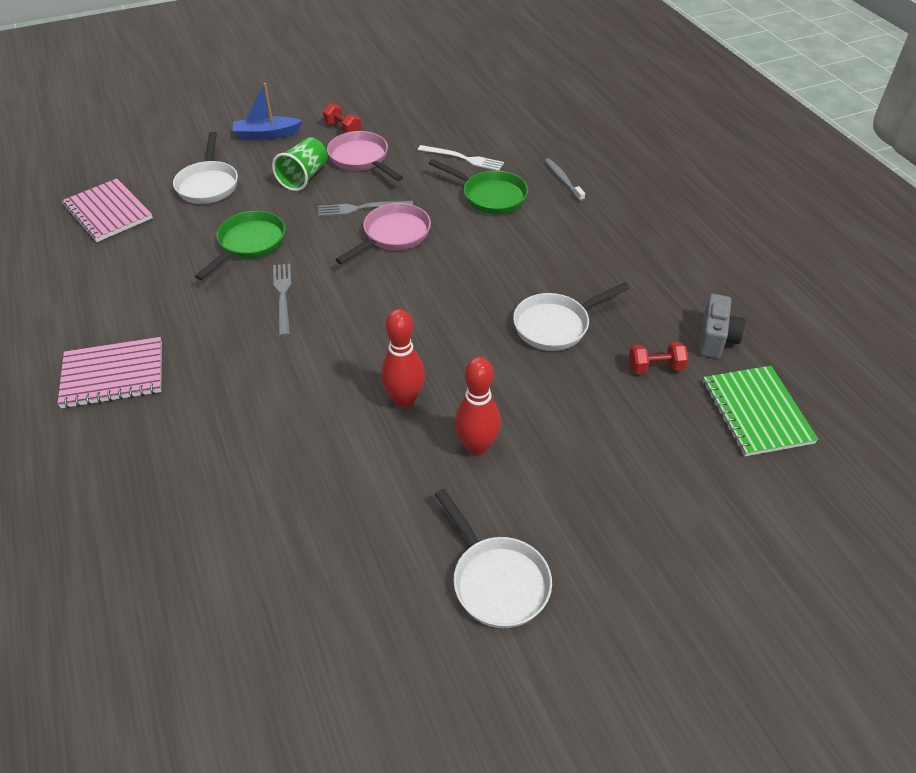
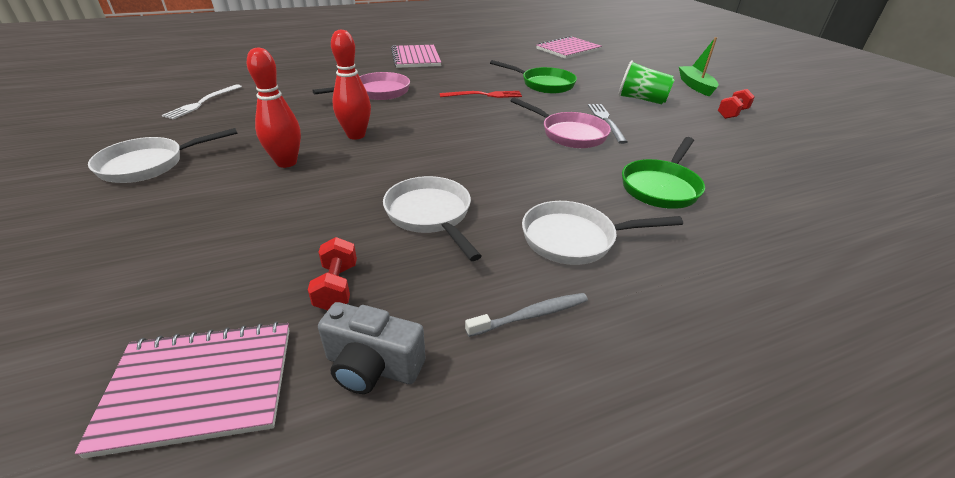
camera: 90 degrees right, 10 degrees down
(208, 184) = (612, 71): white pan -> white pan (575, 239)
(266, 134) = (695, 86): blue boat -> green boat
(283, 296) = (484, 95): grey fork -> red fork
(361, 159) = (686, 121): pink pan -> pink pan (377, 92)
(463, 158) = (729, 173): white fork -> white fork (202, 103)
(563, 180) = (733, 246): grey toothbrush -> grey toothbrush (531, 315)
(756, 412) = (200, 387): green notebook -> pink notebook

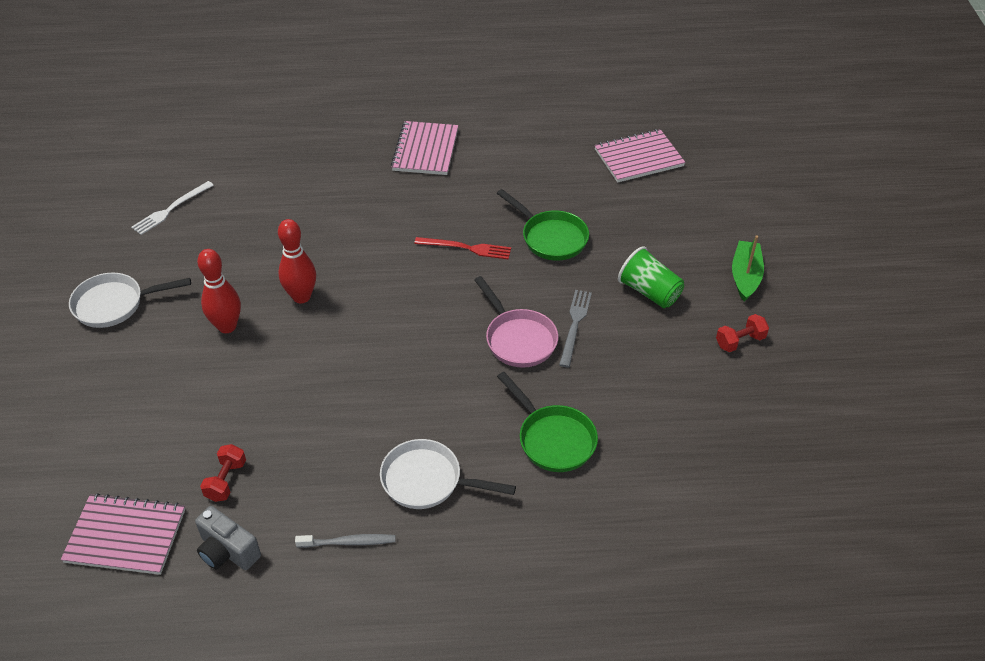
camera: 20 degrees right, 10 degrees up
(377, 92) = (351, 220): pink pan -> none
(431, 215) = (323, 424): white pan -> none
(661, 187) = (553, 439): green pan -> green pan turned 90 degrees counterclockwise

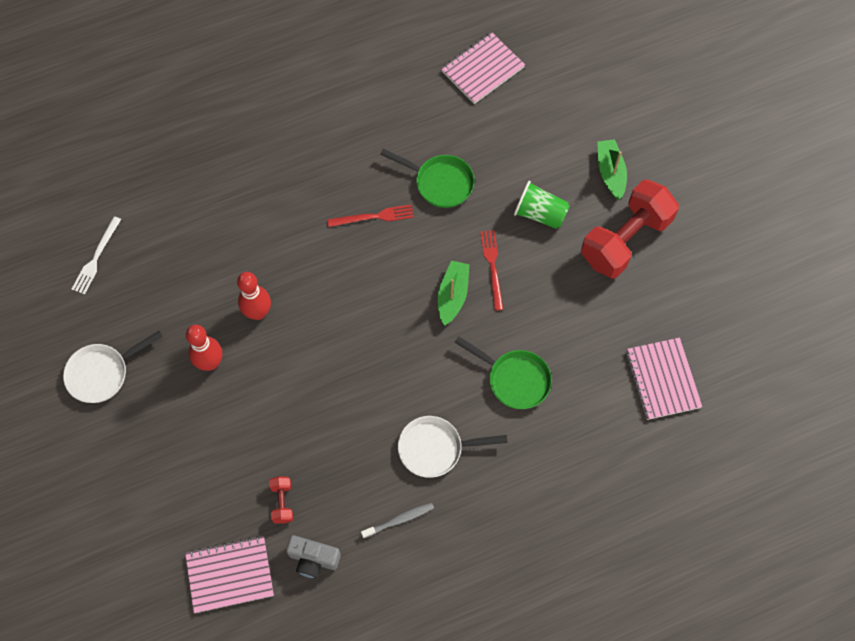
camera: 20 degrees left, 20 degrees up
(425, 150) = (293, 118): pink notebook -> pink notebook (662, 379)
(518, 339) = (452, 295): pink pan -> green boat
(574, 325) = (492, 267): grey fork -> red fork
(740, 341) = (625, 240): red dumbbell -> red dumbbell, size x2.44

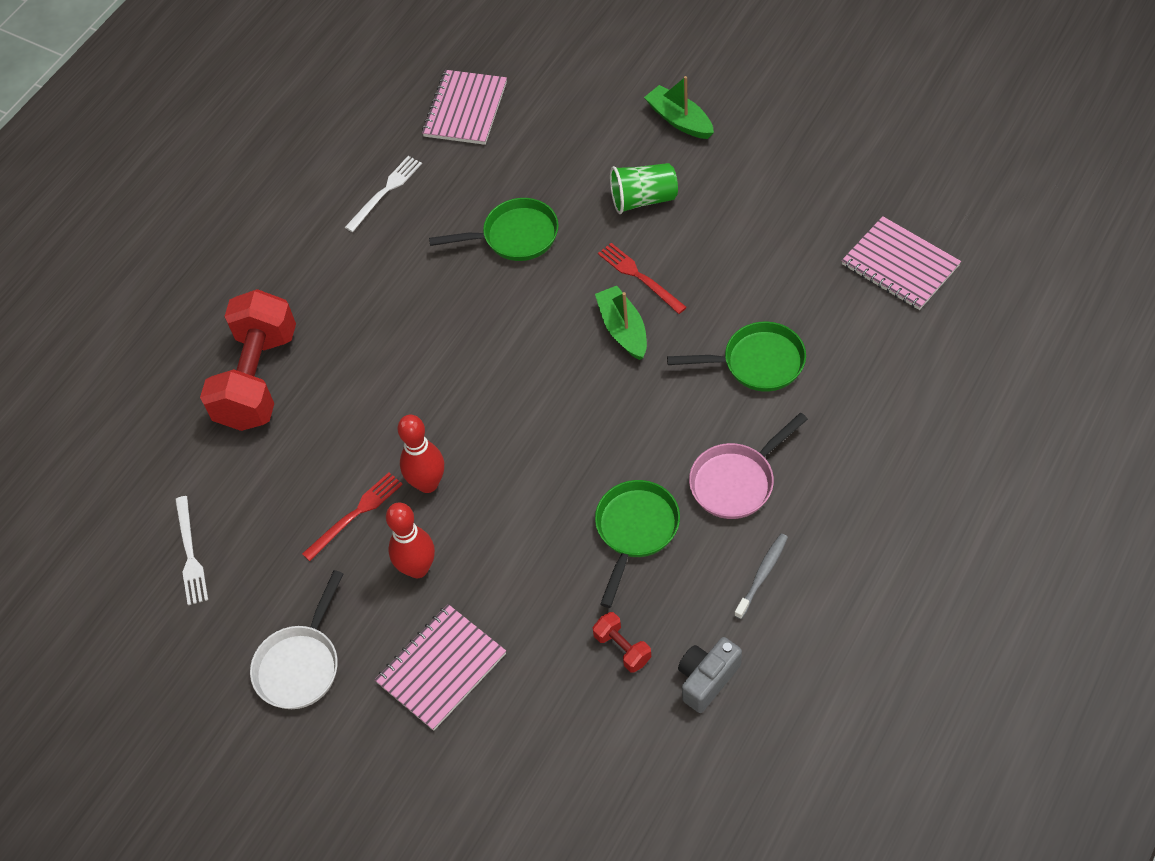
camera: 30 degrees left, 10 degrees down
(230, 575) = (630, 762): pink notebook -> pink notebook (441, 668)
(313, 559) = (707, 679): grey camera -> grey camera turned 150 degrees clockwise
(350, 434) = (635, 531): none -> green pan
(374, 217) = (473, 311): red fork -> red fork (355, 514)
(388, 94) = (385, 192): none -> white fork
(435, 448) = (737, 481): white pan -> pink pan
(625, 240) = (749, 168): red dumbbell -> red dumbbell (257, 379)

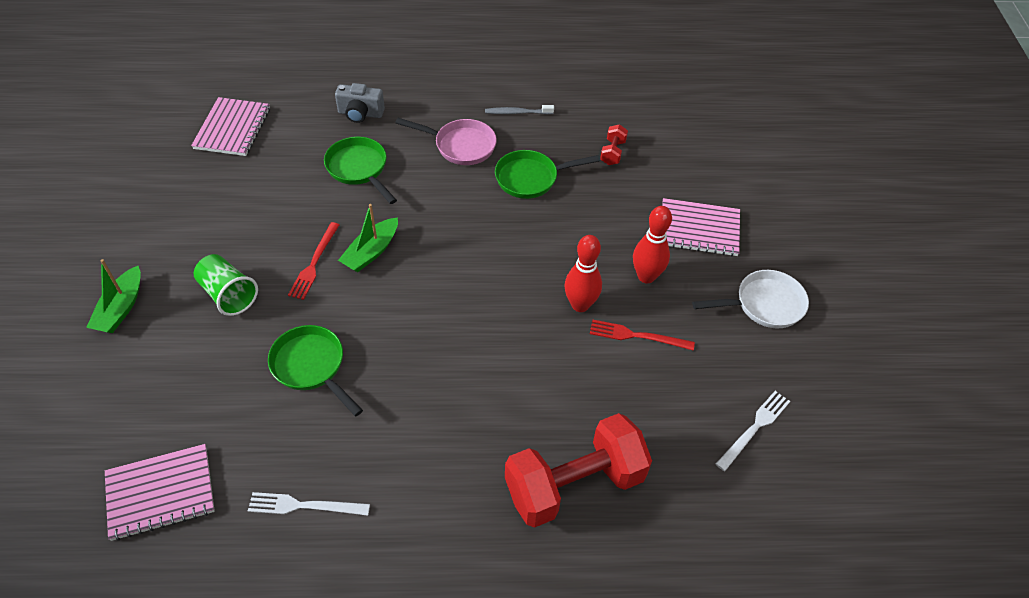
camera: 130 degrees left, 5 degrees down
(707, 679) = (600, 111): grey camera -> grey camera (360, 114)

